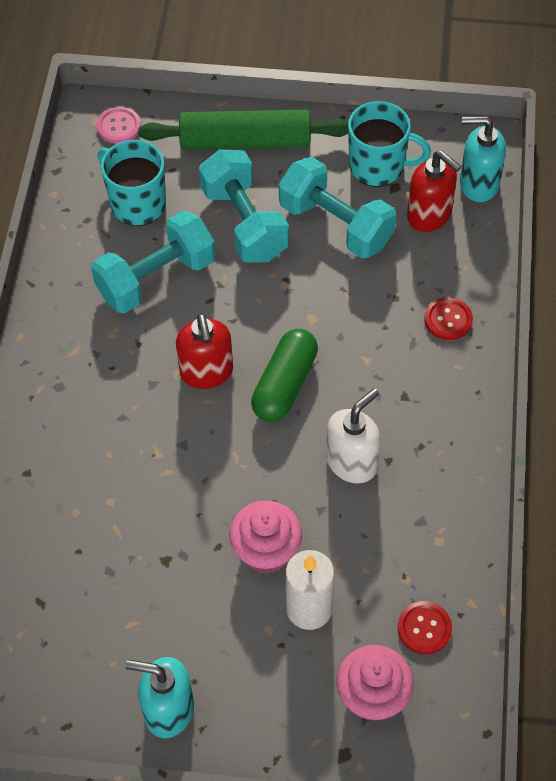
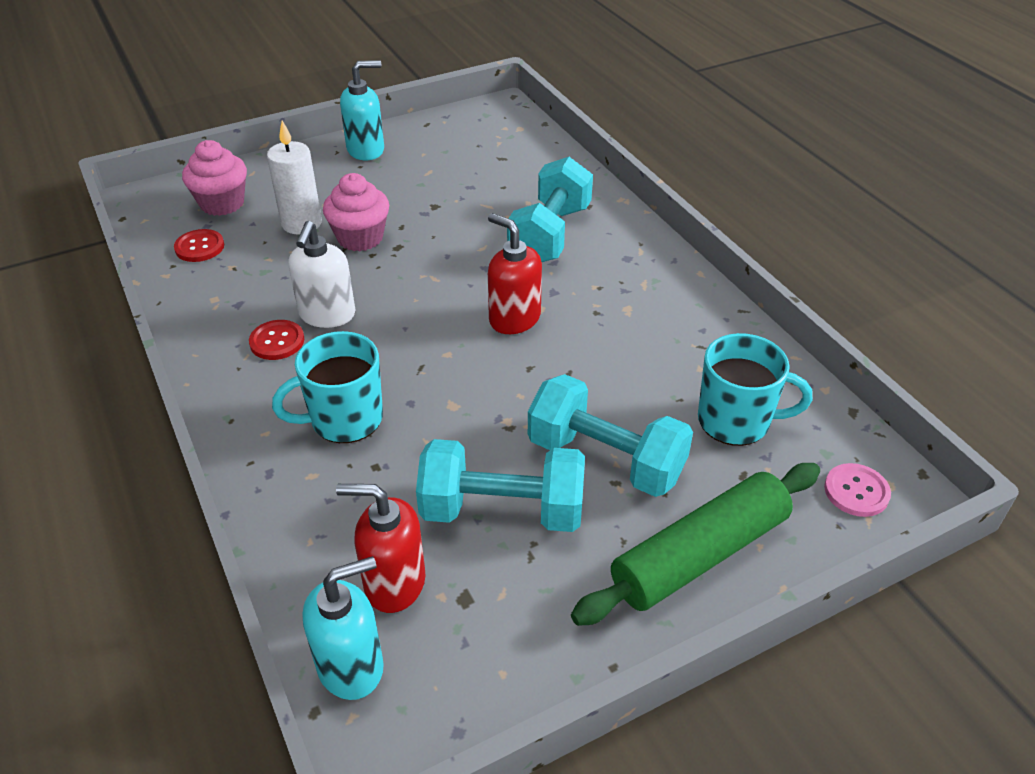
camera: 145 degrees right, 15 degrees down
(156, 278) = (638, 366): turquoise dumbbell -> turquoise dumbbell (550, 234)
(285, 384) = (433, 341): green capsule -> none
(378, 167) = (506, 615): turquoise mug -> turquoise mug (344, 419)
(448, 320) = (300, 472): red button -> red button (277, 341)

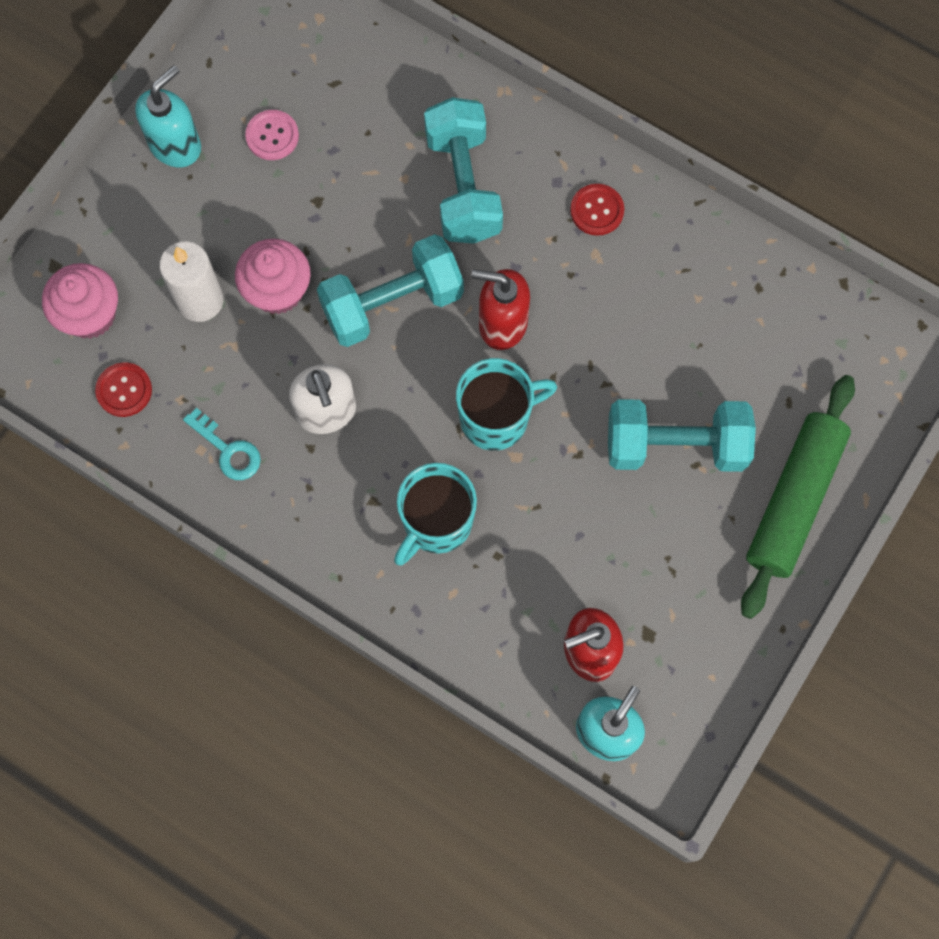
camera: 30 degrees left, 30 degrees up
(233, 306) = (228, 450): none -> turquoise key
(277, 341) = (306, 469): red button -> red button (597, 210)
(502, 510) = (626, 541): turquoise dumbbell -> turquoise dumbbell (392, 303)
(736, 421) = (757, 346): turquoise mug -> turquoise mug (496, 418)
(856, 491) = (880, 372): pink button -> pink button (272, 136)

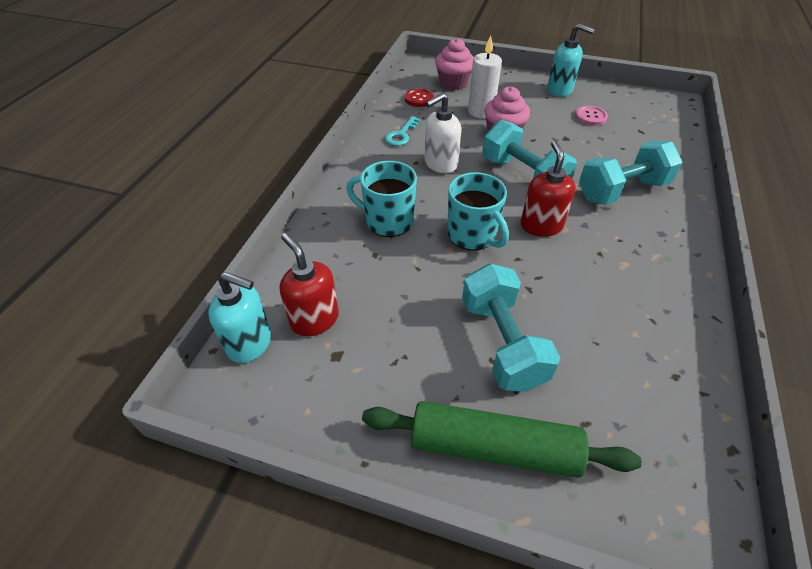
camera: 75 degrees right, 25 degrees down
(597, 210) = (658, 258): red button -> none

